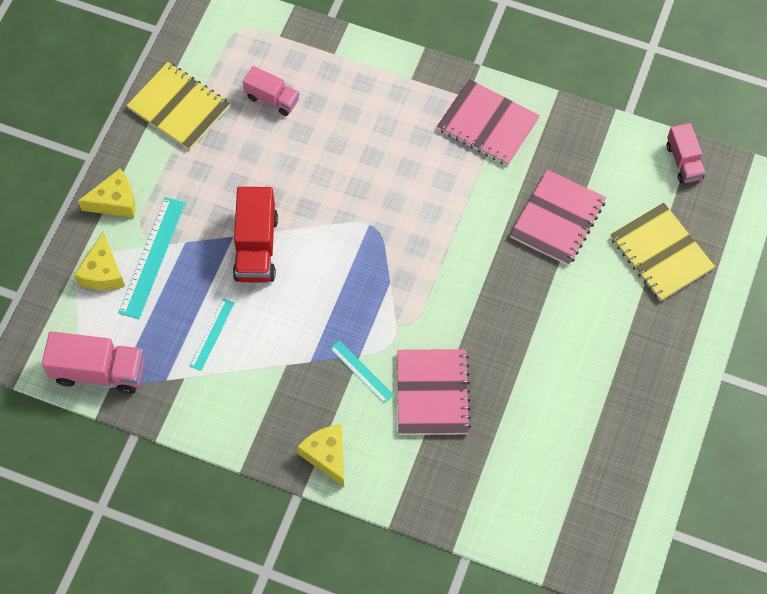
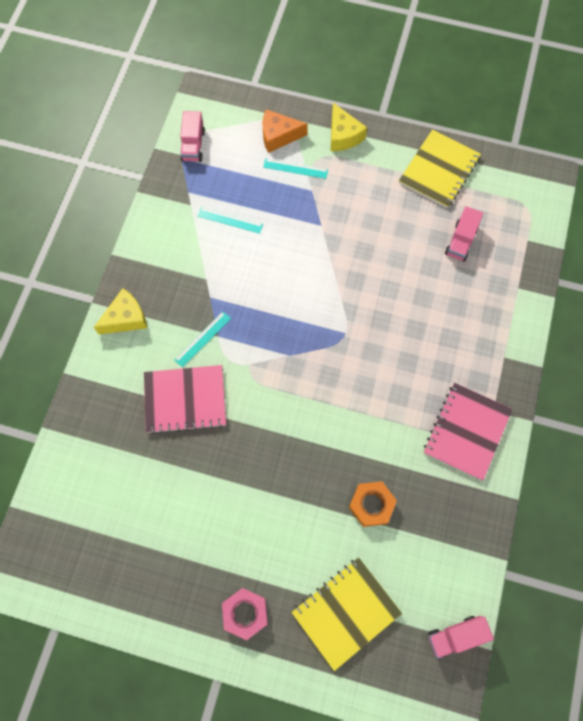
camera: 85 degrees right, 5 degrees up
(99, 371) = (193, 145): pink truck -> pink truck, size x0.63
(103, 272) = (278, 136): yellow cheese -> orange cheese
(152, 257) = (295, 168): turquoise ruler -> turquoise ruler, size x0.58
(256, 247) = (312, 244): red truck -> none
(557, 219) = (371, 505): pink notebook -> orange nut
(660, 345) = (245, 613): none -> pink nut

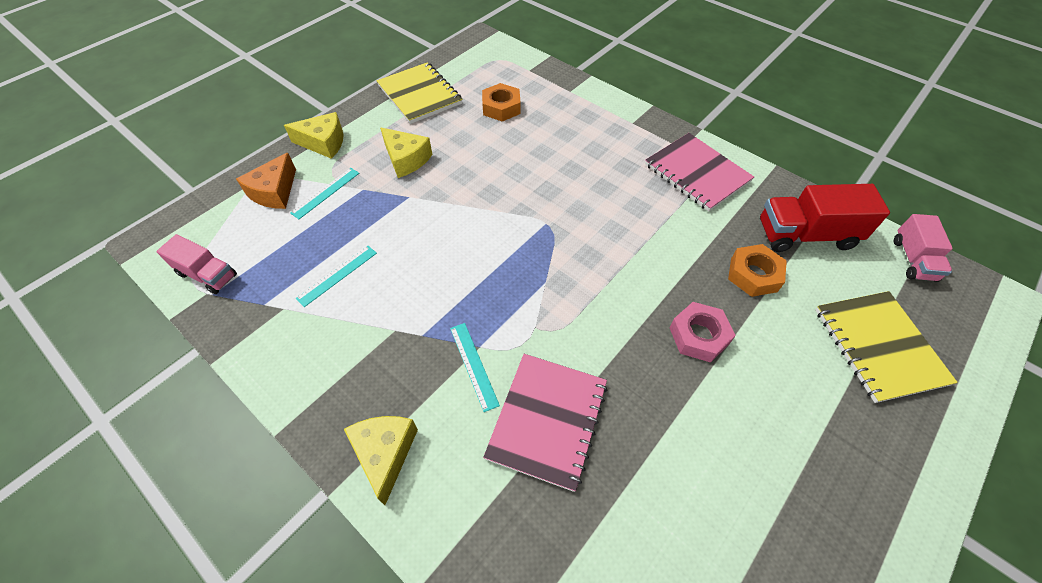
camera: 65 degrees left, 15 degrees down
(245, 613) = (870, 460): pink nut -> pink nut (699, 336)
(358, 202) = (406, 159): none -> yellow cheese
(438, 539) = (805, 235): none -> red truck
(461, 241) = (501, 107): pink truck -> orange nut

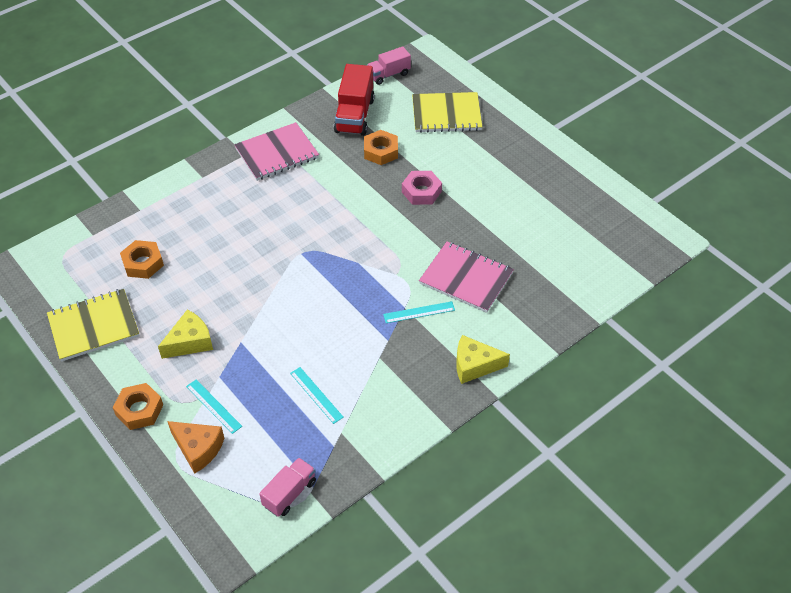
camera: 80 degrees left, 5 degrees down
(324, 143) = (139, 410): yellow cheese -> orange nut
(913, 259) = (388, 74): pink truck -> pink truck turned 135 degrees clockwise

